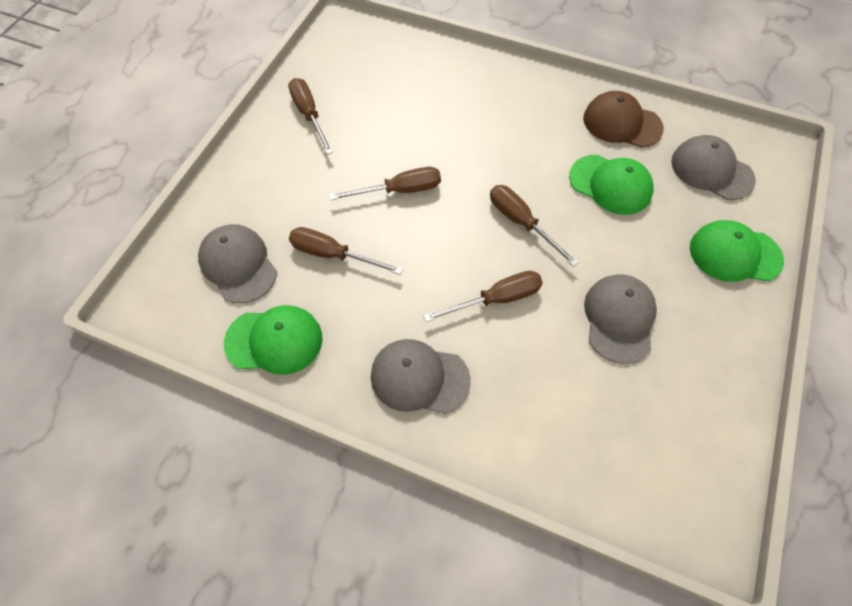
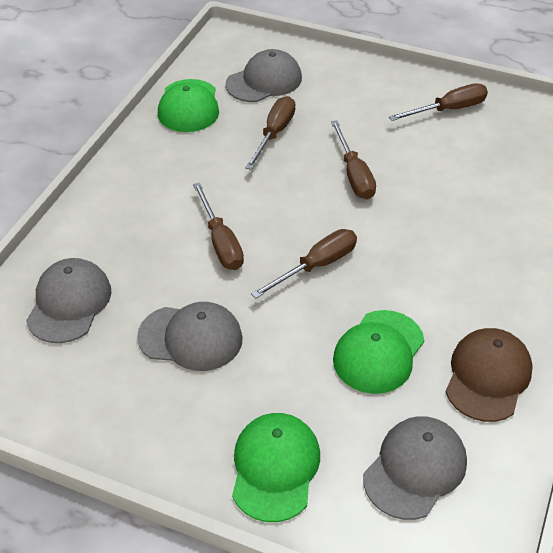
camera: 90 degrees right, 15 degrees down
(419, 378) = (143, 189): grey cap -> grey cap (69, 303)

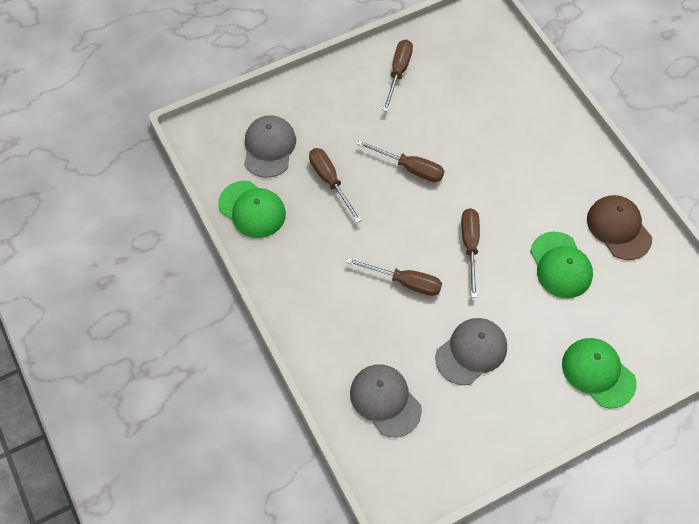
camera: 50 degrees left, 15 degrees up
(415, 469) = (649, 308): grey cap -> none

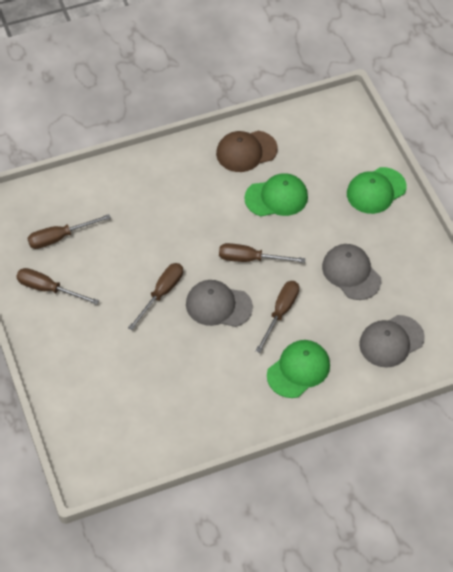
camera: 85 degrees left, 5 degrees down
(252, 209) = (188, 430): green cap -> green cap (298, 370)
(269, 147) = (117, 410): grey cap -> grey cap (218, 305)
(330, 181) = (166, 360): brown screwdriver -> brown screwdriver (60, 237)

